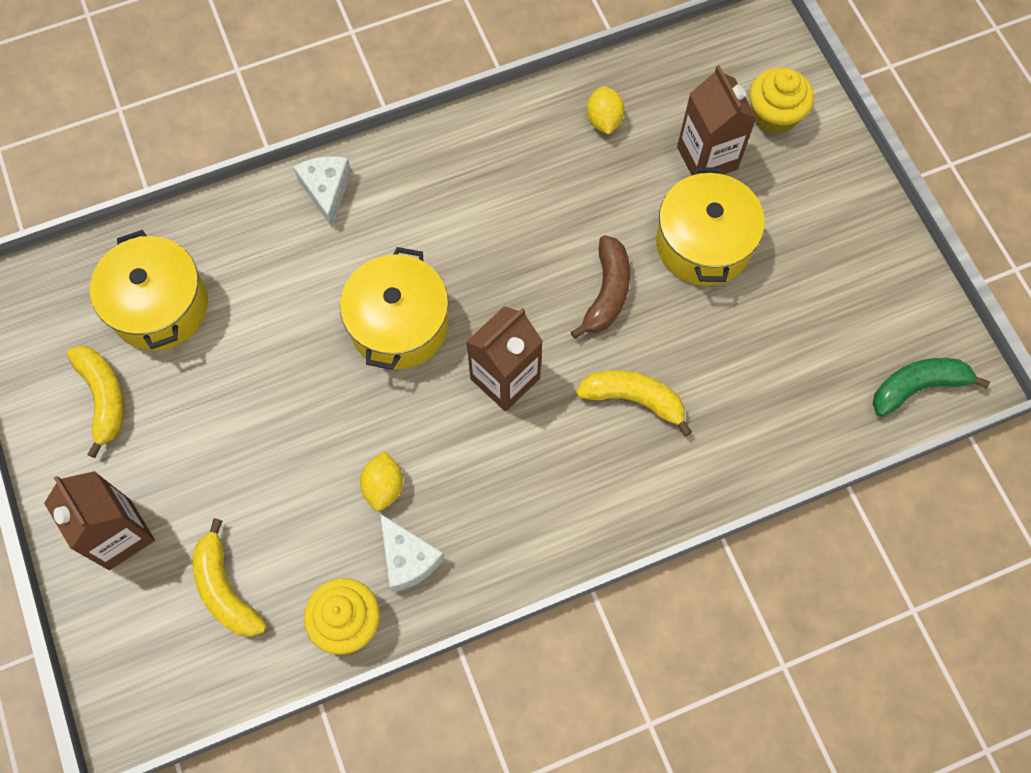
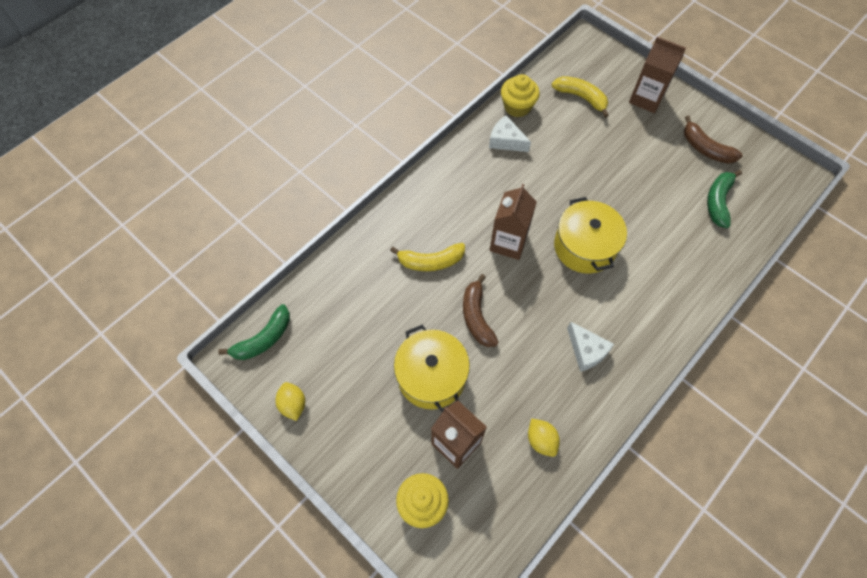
camera: 155 degrees right, 5 degrees down
(104, 398) = (705, 148): yellow banana -> brown banana
(160, 306) = (718, 201): yellow pot -> green banana
(326, 191) = (682, 306): white cheese -> white cheese (586, 351)
(384, 486) = (538, 166): yellow lemon -> yellow lemon (293, 404)

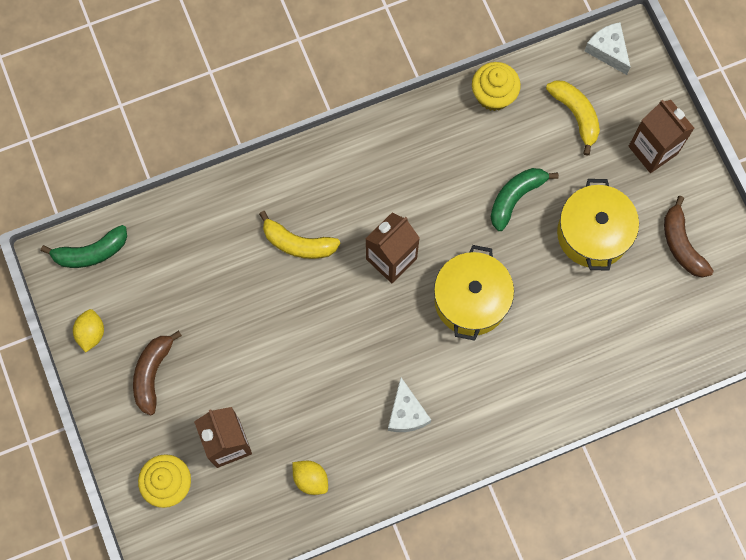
camera: 25 degrees right, 10 degrees up
(431, 376) = (237, 367): yellow pot -> yellow pot (593, 233)
(477, 317) = (314, 326): brown banana -> brown banana (152, 373)
(506, 141) = (456, 134): white cheese -> white cheese (608, 50)
(541, 440) = (310, 479): yellow lemon -> yellow lemon turned 45 degrees counterclockwise
(718, 201) = (653, 315): green banana -> green banana (515, 198)

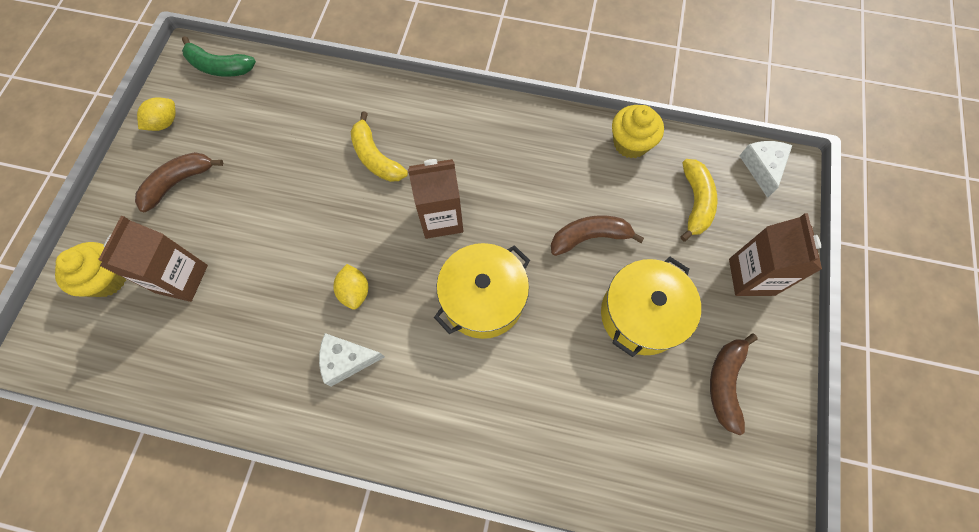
camera: 35 degrees right, 5 degrees down
(310, 479) = (218, 360): yellow lemon -> yellow lemon (355, 291)
(406, 413) = (347, 360): white cheese -> white cheese turned 60 degrees clockwise
(515, 198) = (589, 237): green banana -> brown banana

